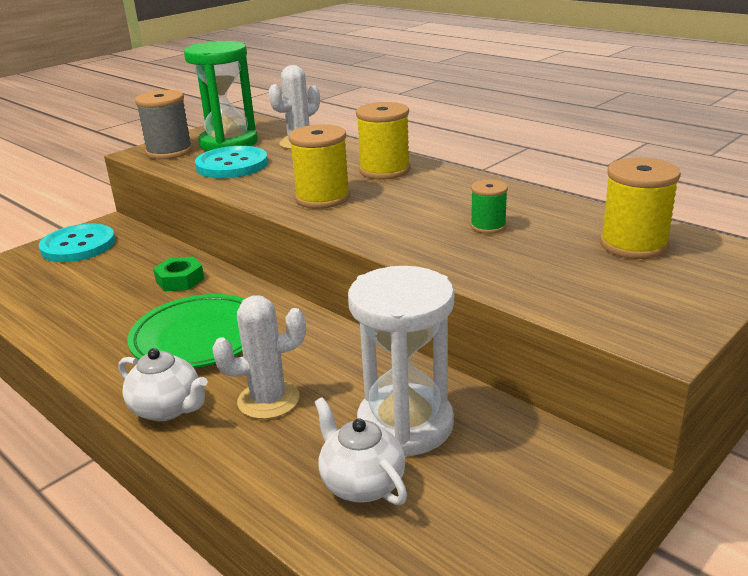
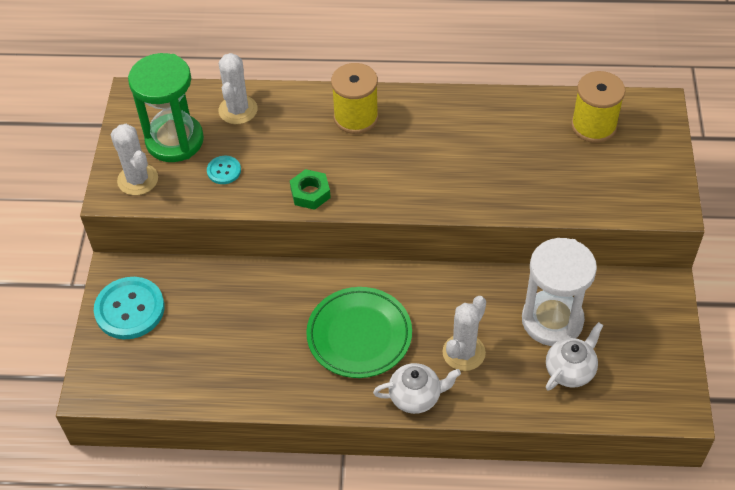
camera: 40 degrees left, 25 degrees up
(169, 152) = (138, 180): grey spool -> white cactus
(180, 280) = (271, 295): green nut -> green nut (310, 193)
(232, 165) = (224, 171): turquoise button -> turquoise button, size x0.50
(322, 198) = (353, 177): yellow spool -> none
(361, 483) = (570, 370): white teapot -> white teapot turned 120 degrees clockwise
(488, 226) = (497, 151): green spool -> none

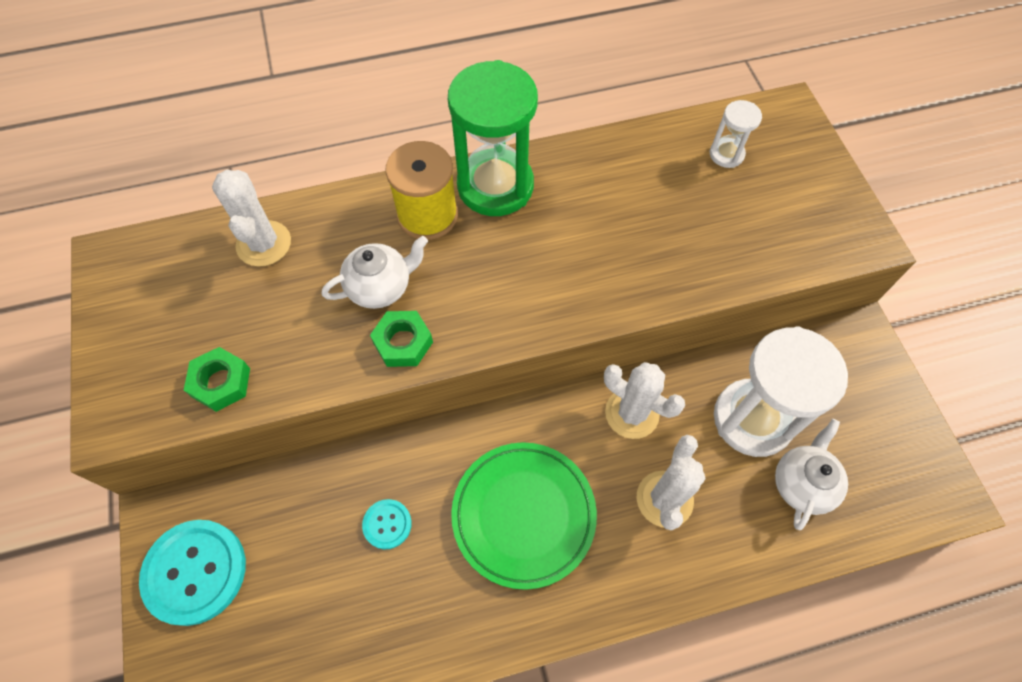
camera: 20 degrees left, 10 degrees up
(138, 180) = (146, 388): white cactus -> white cactus (632, 413)
(174, 140) = (185, 312): green hourglass -> green hourglass (495, 186)
(185, 188) = (221, 382): none -> green nut
(224, 171) = (270, 340): turquoise button -> turquoise button (387, 524)
(416, 396) = (629, 585): white teapot -> white teapot (381, 287)
(593, 126) = (726, 154): yellow spool -> white hourglass

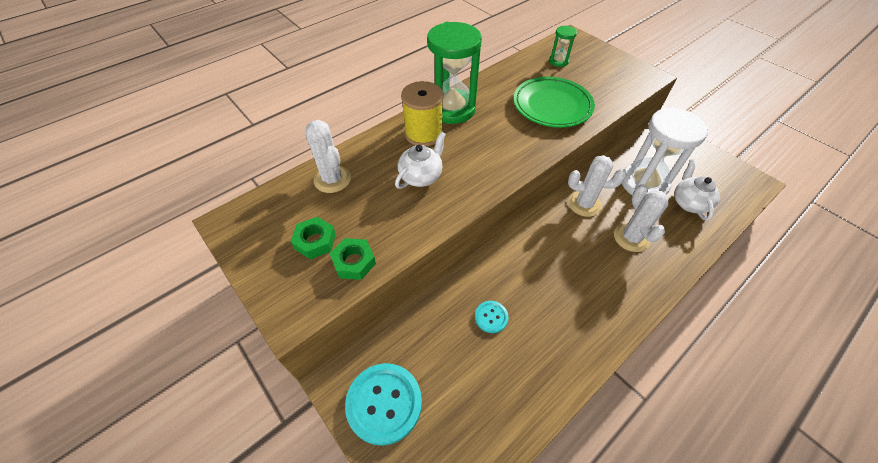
camera: 25 degrees left, 10 degrees down
(403, 342) = (455, 199): green nut -> green nut (315, 241)
(523, 515) = (565, 277): green plate -> green plate (552, 106)
(726, 154) = (558, 61): white hourglass -> green hourglass

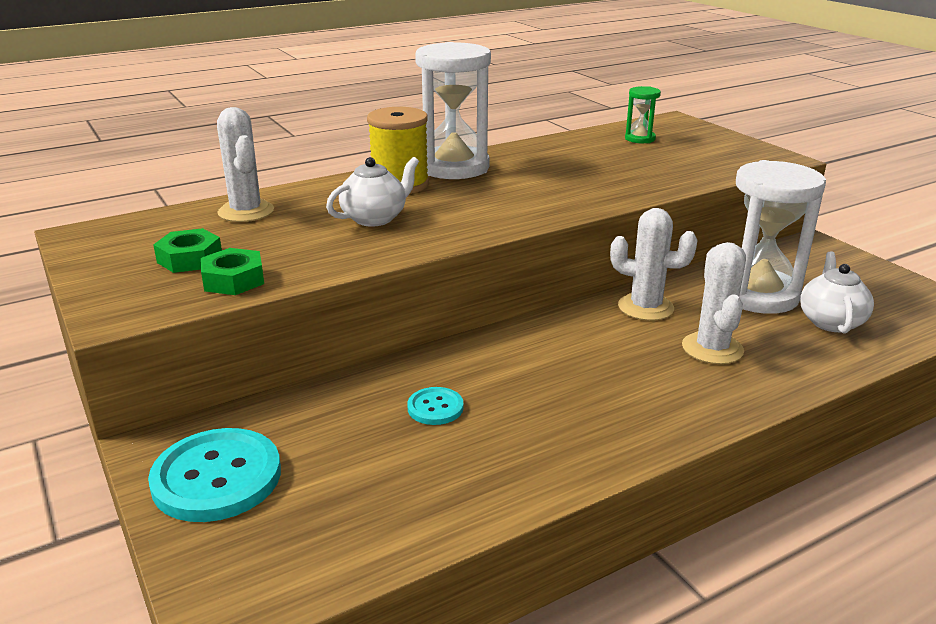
camera: 10 degrees right, 25 degrees down
(452, 109) = (454, 167): green hourglass -> white hourglass
(552, 106) = (608, 174): green plate -> none

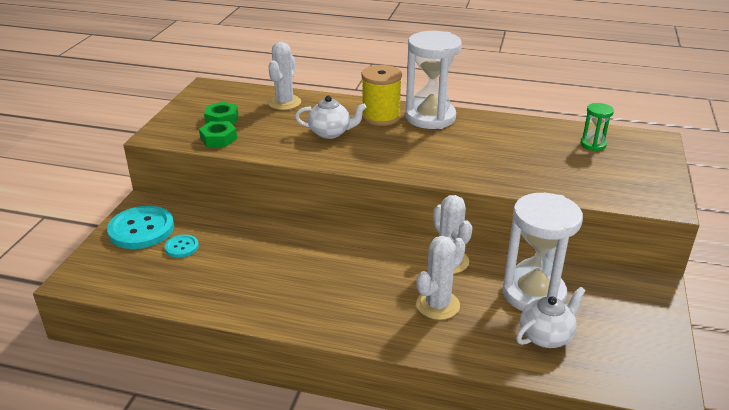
camera: 45 degrees right, 5 degrees up
(435, 408) = (256, 250): turquoise button -> turquoise button (182, 247)

